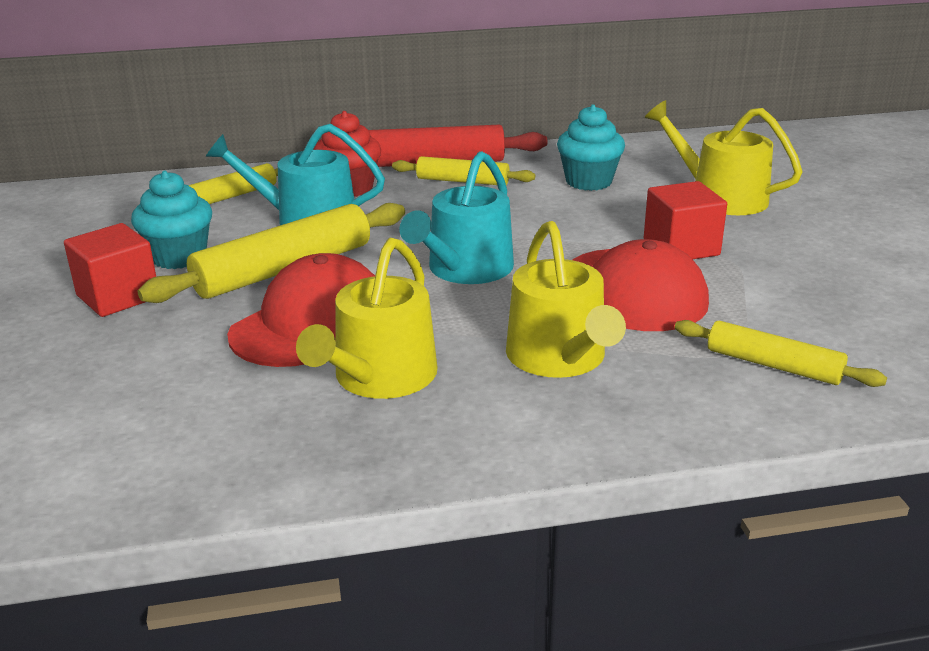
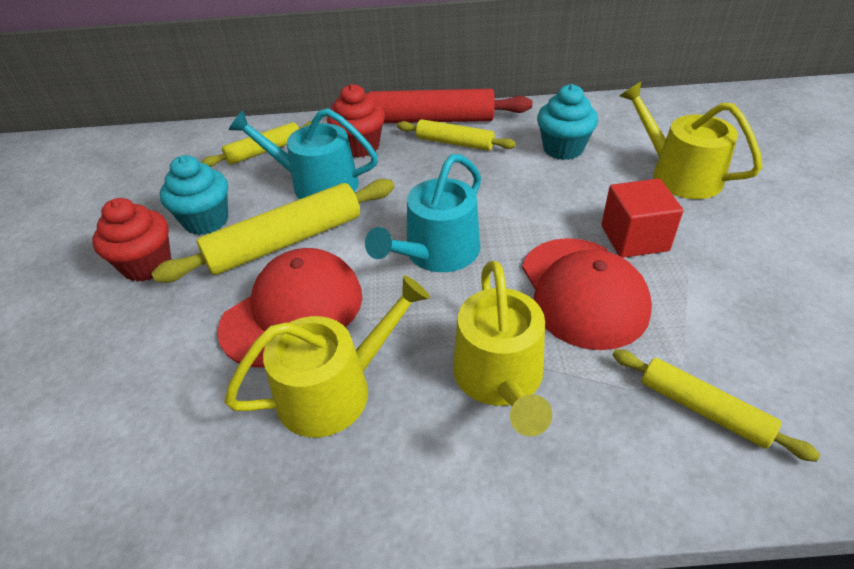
camera: 10 degrees right, 15 degrees up
(118, 296) = (147, 265): red cube -> red cupcake
(379, 378) = (335, 389): yellow watering can -> yellow watering can turned 150 degrees counterclockwise

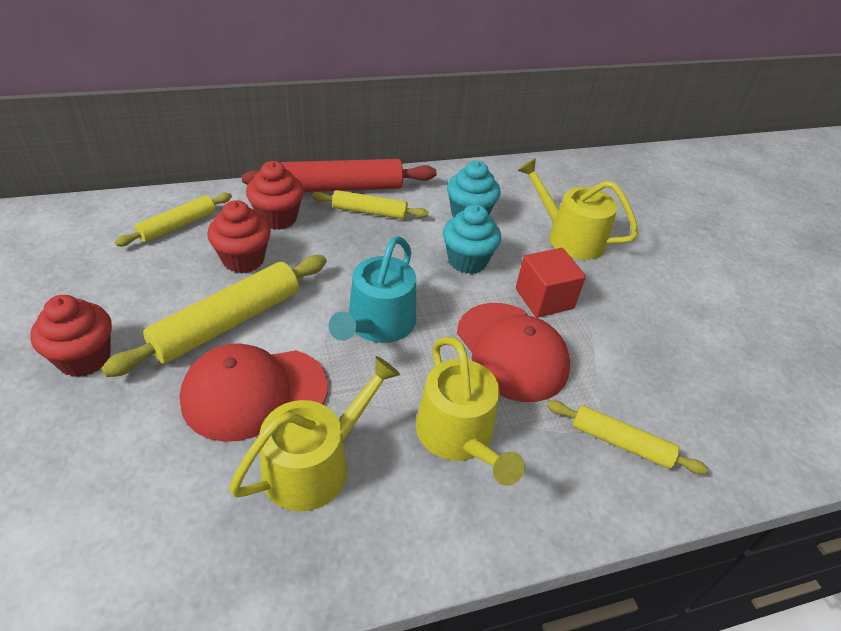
camera: 20 degrees left, 0 degrees up
(206, 221) = (136, 305): turquoise cupcake -> turquoise cupcake (467, 261)
(293, 311) = (254, 393): red cap -> red cap turned 135 degrees counterclockwise
(316, 184) = (243, 259): turquoise watering can -> red cupcake

